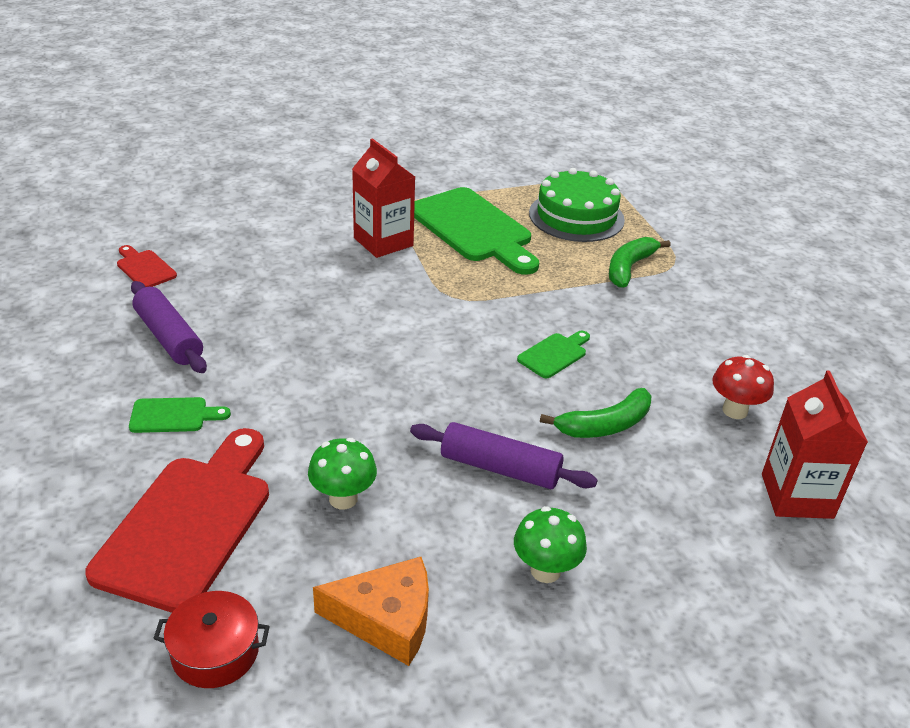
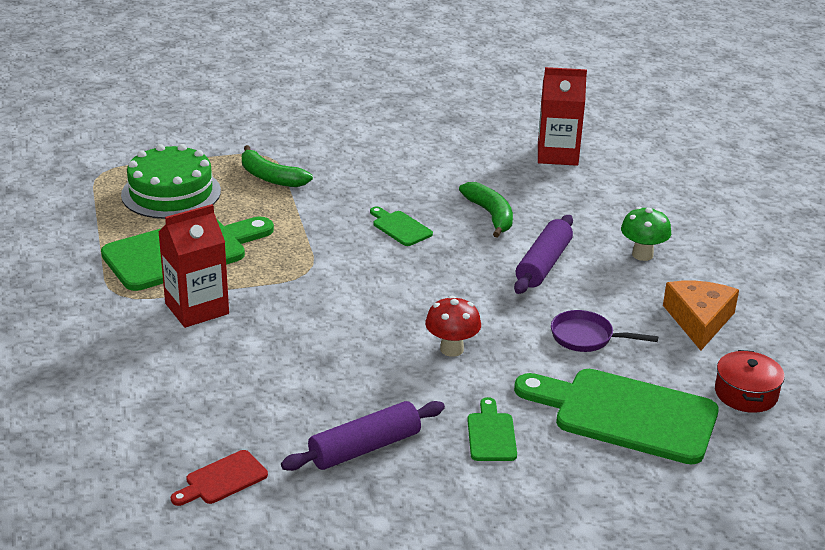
camera: 85 degrees left, 5 degrees down
(189, 523) = (626, 414): red cutting board -> green cutting board
(343, 498) = (586, 337): green mushroom -> purple pan
(734, 410) = (470, 161): red mushroom -> red mushroom (452, 349)

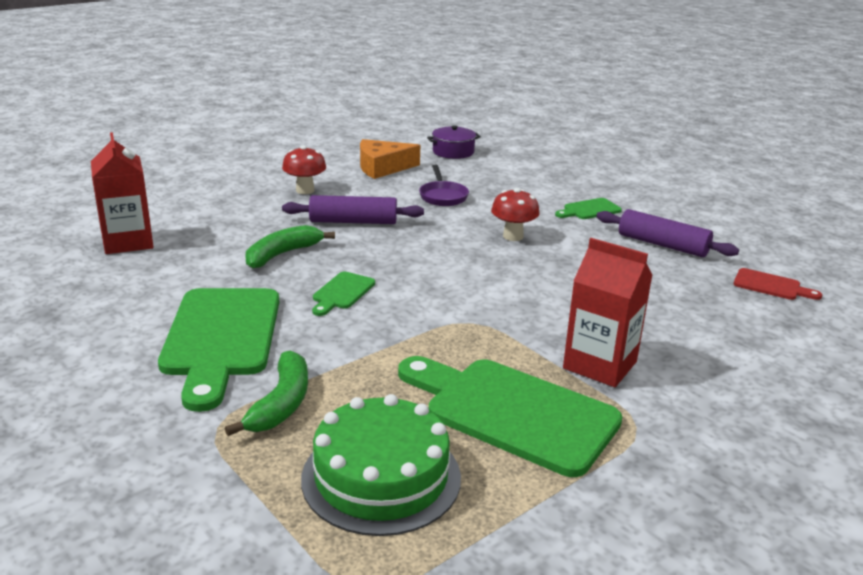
camera: 115 degrees left, 5 degrees down
(626, 414) = (515, 177): green cutting board -> green cutting board (221, 338)
(642, 255) = (305, 190): green mushroom -> red mushroom
(746, 393) = (453, 152): red pot -> purple pot

